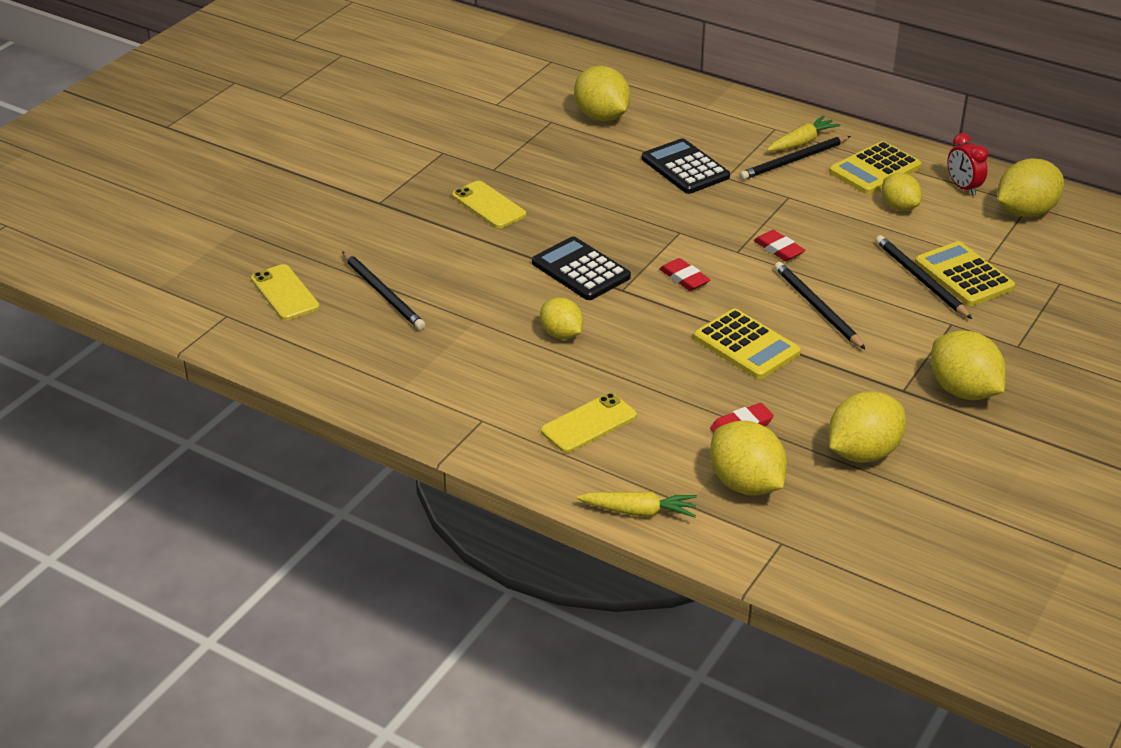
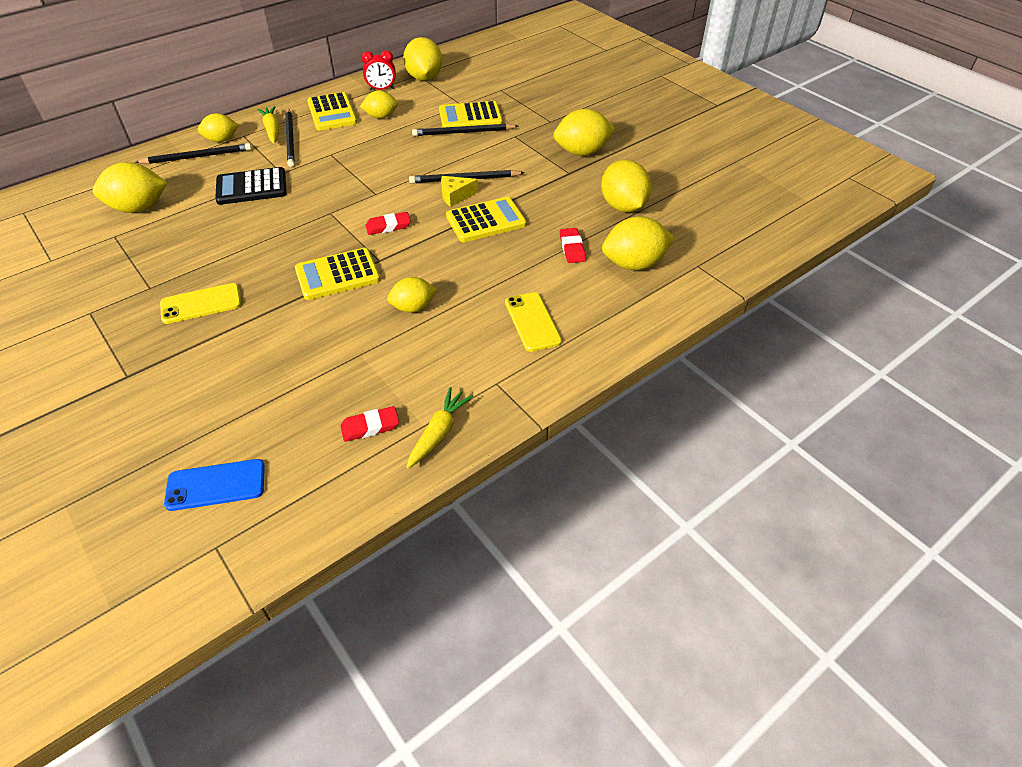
camera: 70 degrees left, 10 degrees up
(285, 293) = (216, 485): yellow phone -> blue phone
(383, 293) = (276, 407): black pencil -> black pencil (197, 157)
(581, 270) = (337, 275): black calculator -> yellow calculator
(639, 511) = (644, 322): yellow carrot -> yellow carrot (439, 432)
(754, 118) = (221, 140): none -> yellow lemon
(777, 310) = (455, 196): none -> yellow cheese
(779, 249) = (387, 175): red eraser -> red eraser (370, 426)

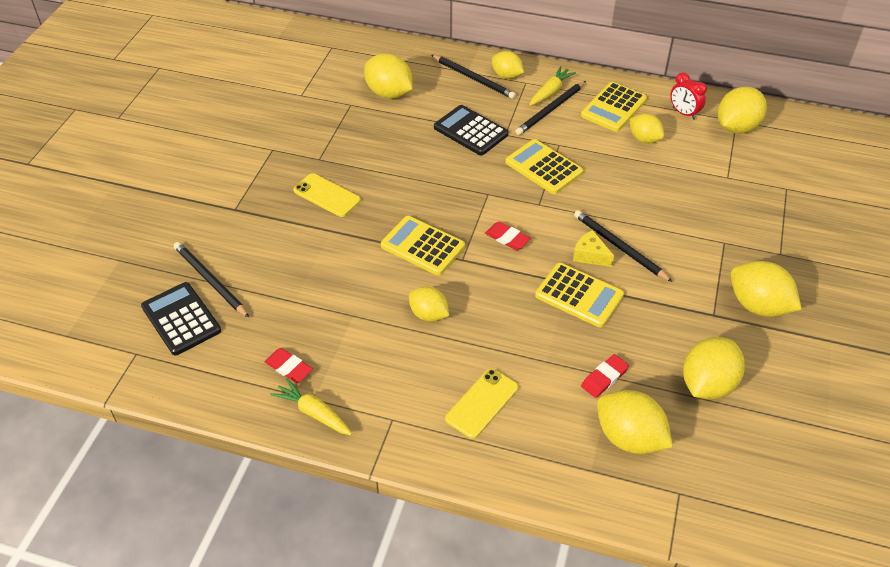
camera: 55 degrees right, 0 degrees up
(216, 485) = (181, 319): blue phone -> black calculator
(439, 432) = (314, 413): yellow carrot -> yellow carrot turned 135 degrees counterclockwise
(463, 132) = (686, 204): black pencil -> black pencil (210, 280)
(470, 117) = (715, 194): yellow calculator -> yellow calculator (544, 167)

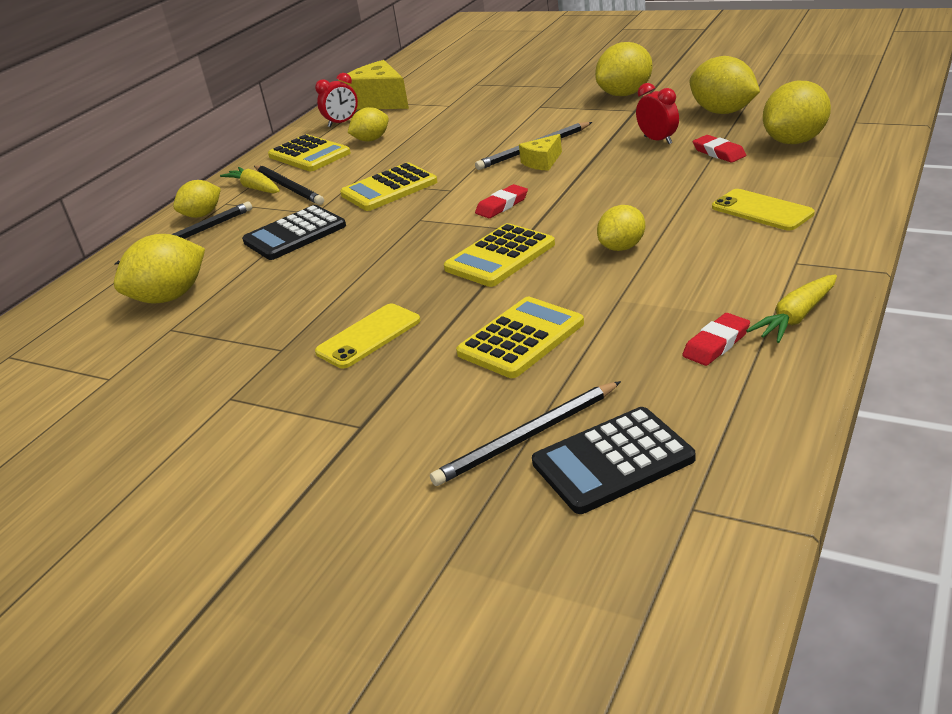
camera: 75 degrees left, 15 degrees down
(579, 296) = (602, 166): yellow calculator -> yellow calculator (521, 338)
(635, 333) = (658, 140): none -> red clock
(736, 127) = (379, 101): yellow lemon -> yellow cheese

